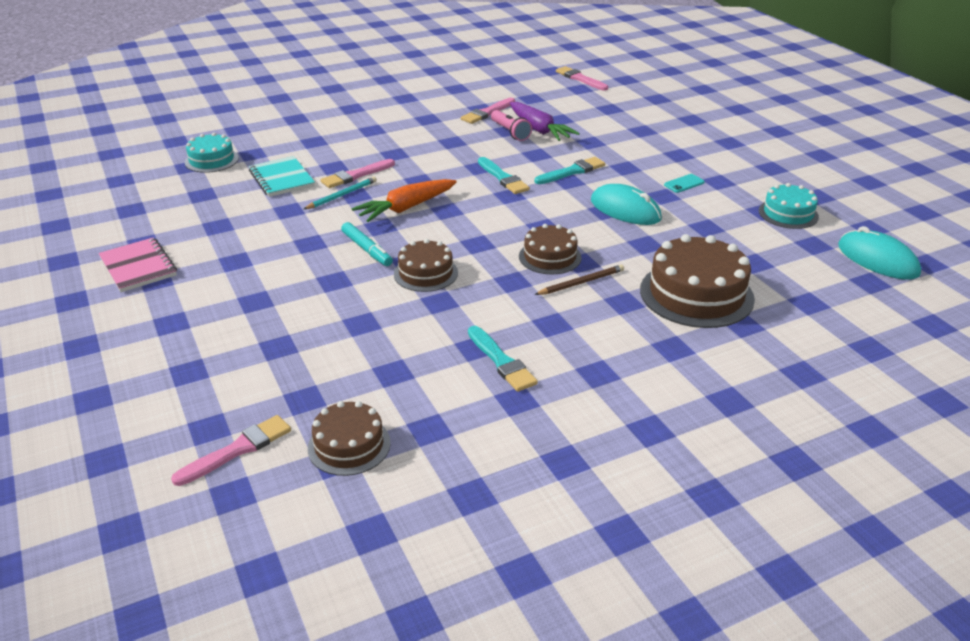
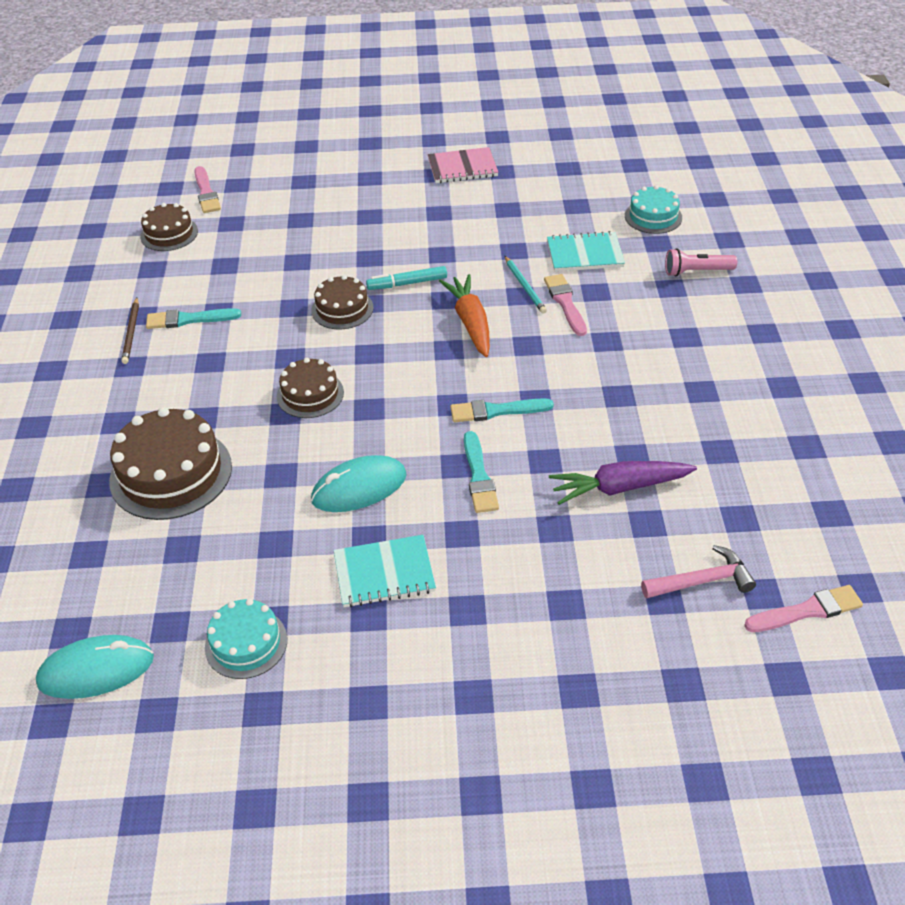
camera: 115 degrees right, 10 degrees up
(487, 113) = (700, 453): pink brush -> none
(510, 132) = (624, 456): pink flashlight -> pink flashlight (696, 271)
(581, 282) = (252, 400): brown pencil -> brown pencil (131, 332)
(587, 101) = (702, 581): none -> pink hammer
(684, 184) = (384, 573): turquoise phone -> turquoise notebook

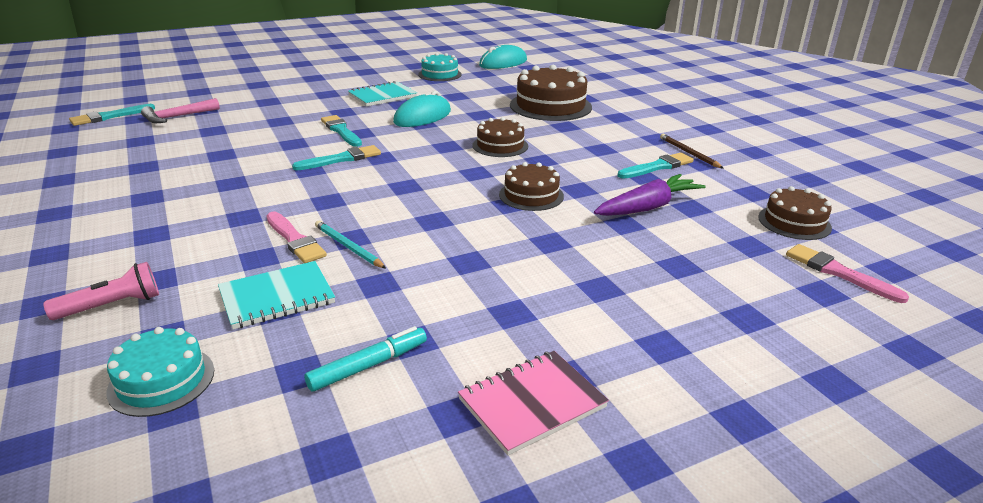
camera: 155 degrees right, 15 degrees down
(407, 283) = (485, 226): turquoise marker -> turquoise marker (368, 366)
(470, 322) = (395, 207): orange carrot -> none
(619, 488) = (233, 140): purple carrot -> purple carrot (648, 207)
(807, 611) = (109, 116): pink brush -> turquoise brush

